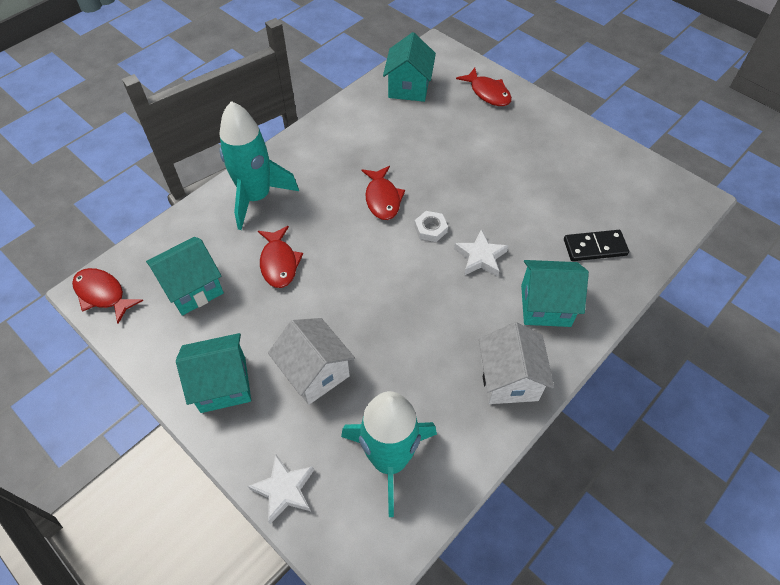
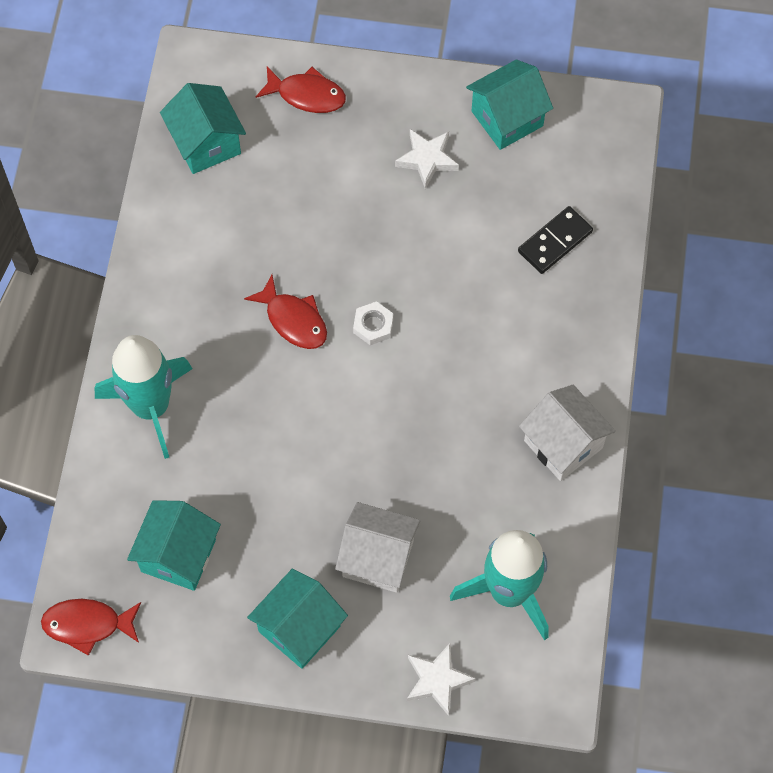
camera: 35 degrees left, 10 degrees up
(279, 263) = (244, 468): red fish -> none
(480, 257) = (448, 327): white star -> white star (427, 159)
(545, 305) = (547, 342): turquoise house -> turquoise house (507, 118)

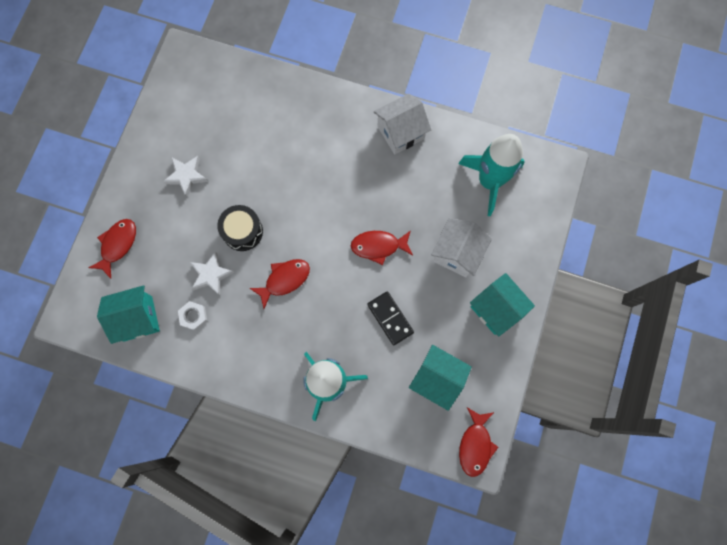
camera: 80 degrees left, 10 degrees up
(357, 250) = (242, 231): none -> black drum
(369, 441) = (378, 246): none -> red fish
(373, 325) = (299, 230): white nut -> white nut (193, 316)
(437, 680) = (539, 232): white star -> white star (211, 275)
(507, 118) = (169, 122): turquoise house -> none
(555, 241) = (264, 111): black domino -> black domino (390, 318)

